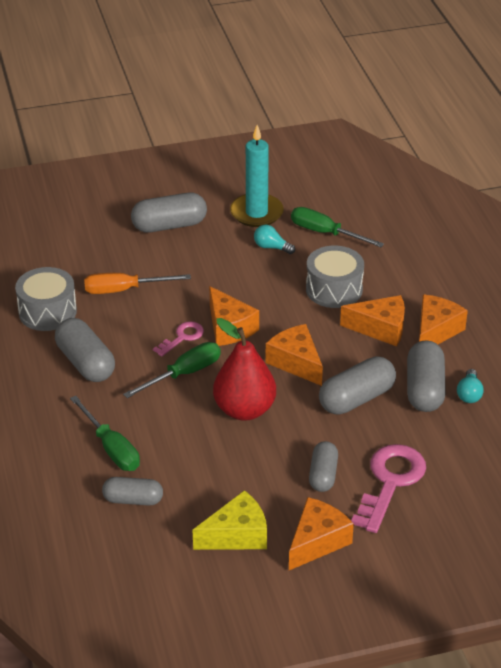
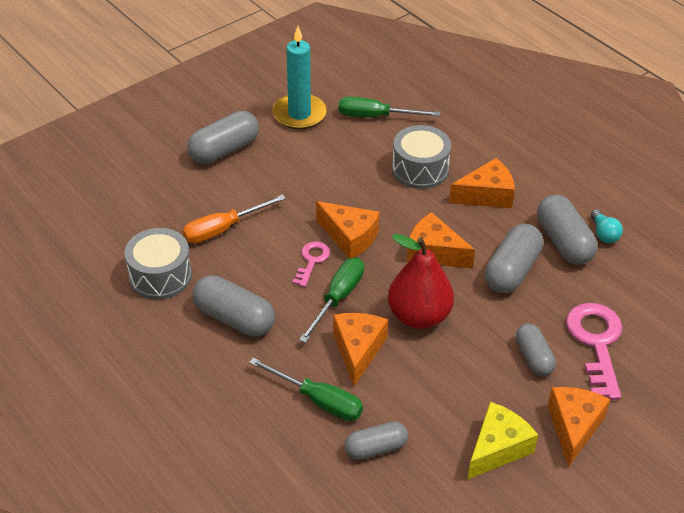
camera: 25 degrees left, 5 degrees up
(271, 247) = (336, 144): turquoise light bulb -> none
(435, 331) = (535, 183): orange cheese -> orange cheese (358, 350)

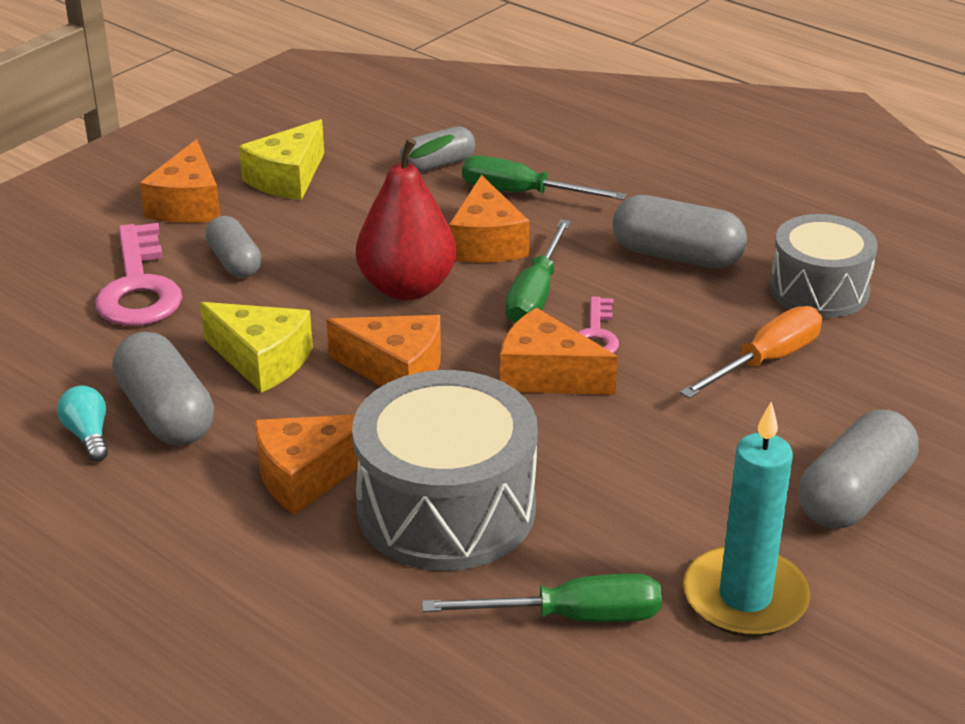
camera: 170 degrees right, 10 degrees down
(420, 169) = (446, 508): grey drum -> grey drum, size x1.52
(512, 271) = (262, 360): grey capsule -> yellow cheese

